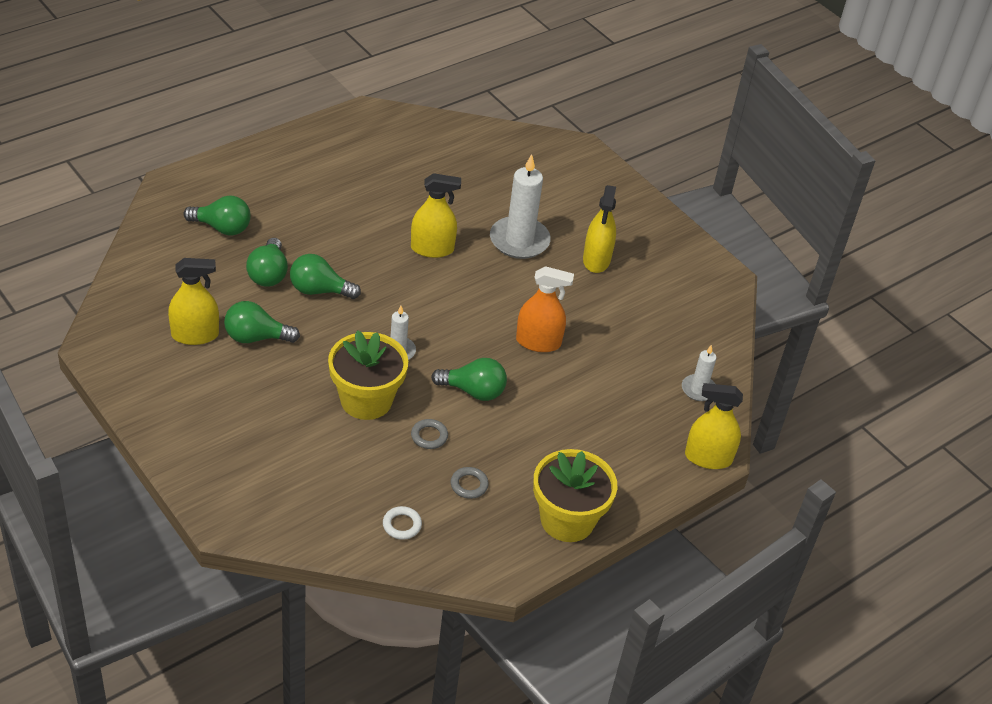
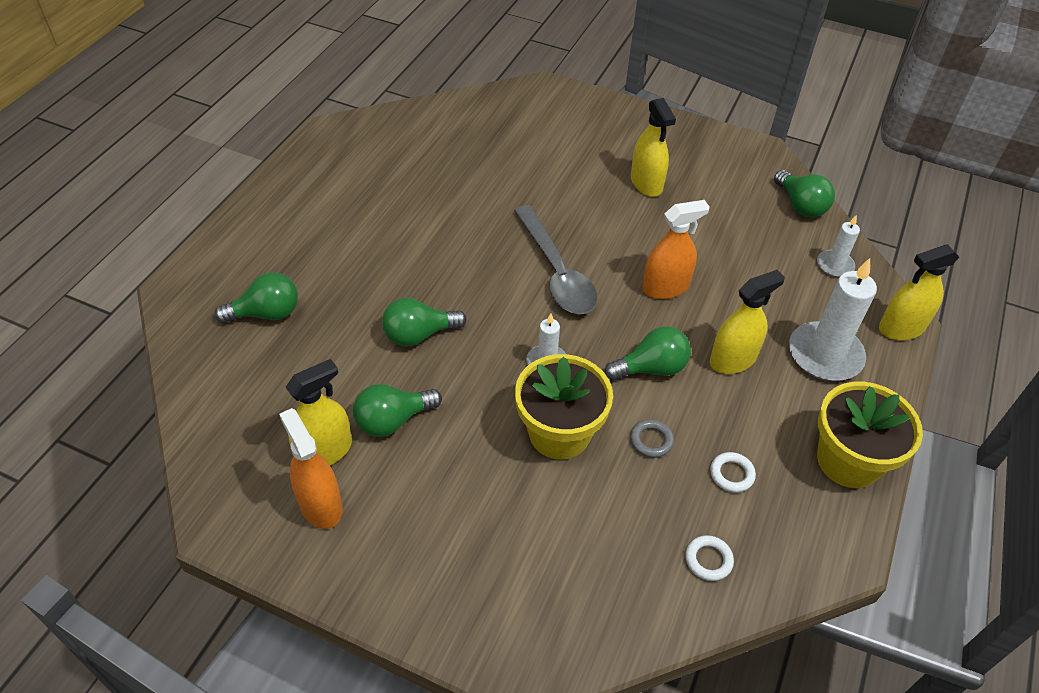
camera: 25 degrees left, 5 degrees up
(168, 365) = (320, 505): none -> orange spray bottle
(268, 274) = (353, 342): green light bulb -> green light bulb (800, 205)
(432, 249) = (494, 239): yellow spray bottle -> yellow spray bottle (733, 359)
(461, 293) = (556, 272): none -> grey spoon
(469, 485) = (731, 474): grey ring -> white ring
(519, 240) = (565, 195): white candle -> white candle (825, 355)

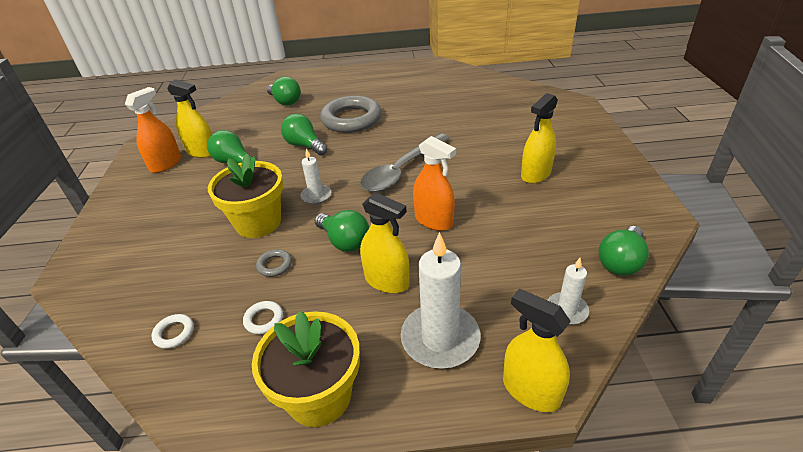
camera: 65 degrees right, 10 degrees down
(395, 266) = (351, 119): none -> grey ring

